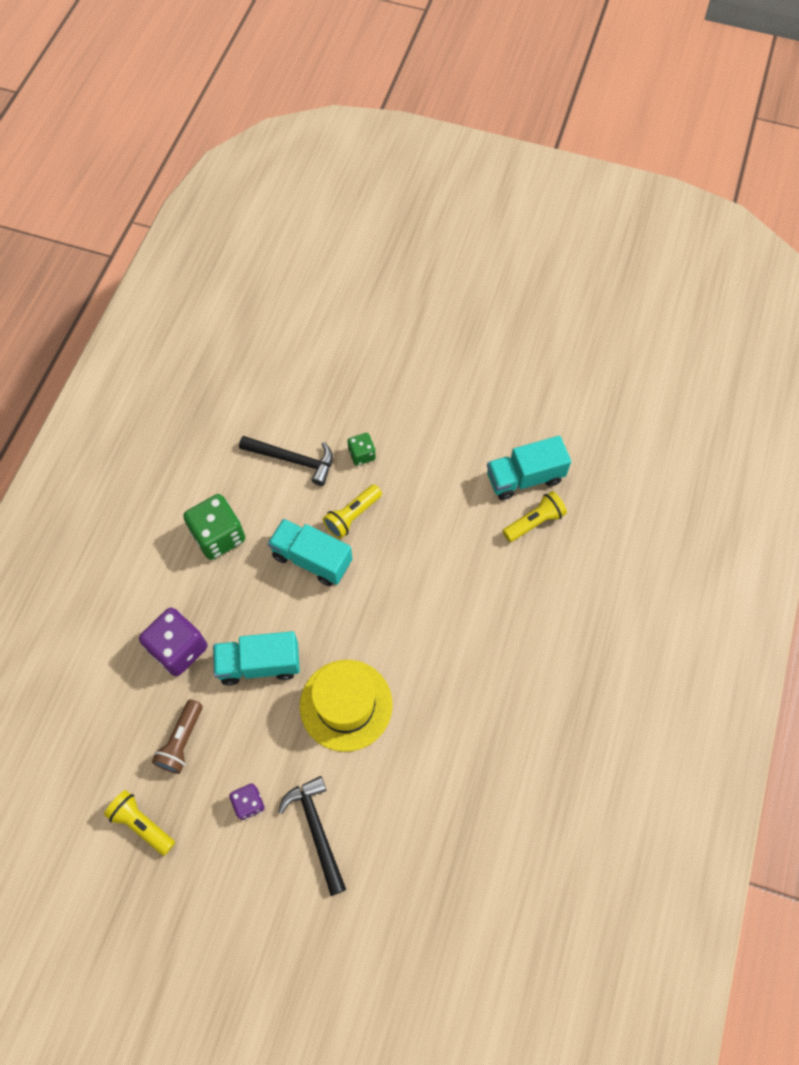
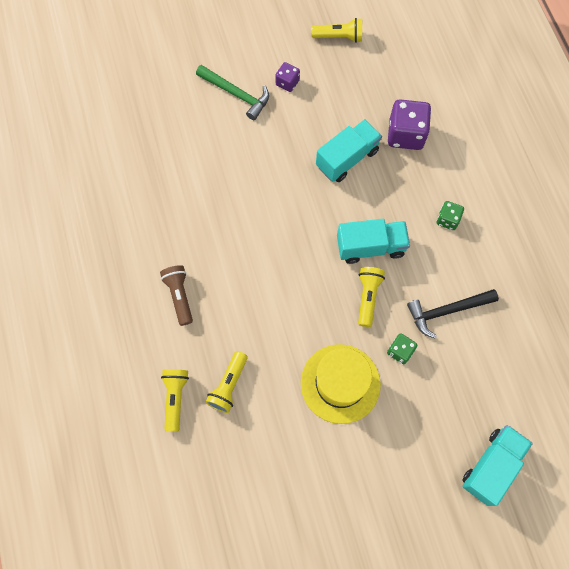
camera: 145 degrees right, 5 degrees up
(182, 741) = (355, 88): brown flashlight -> brown flashlight (179, 296)
(218, 536) = (447, 220): green dice -> green dice, size x0.54
(317, 829) = (236, 94): black hammer -> green hammer
(346, 705) = (272, 170): yellow hat -> yellow hat (340, 383)
(524, 478) = (260, 419): turquoise truck -> turquoise truck (491, 466)
(590, 541) = (175, 398): none -> yellow flashlight

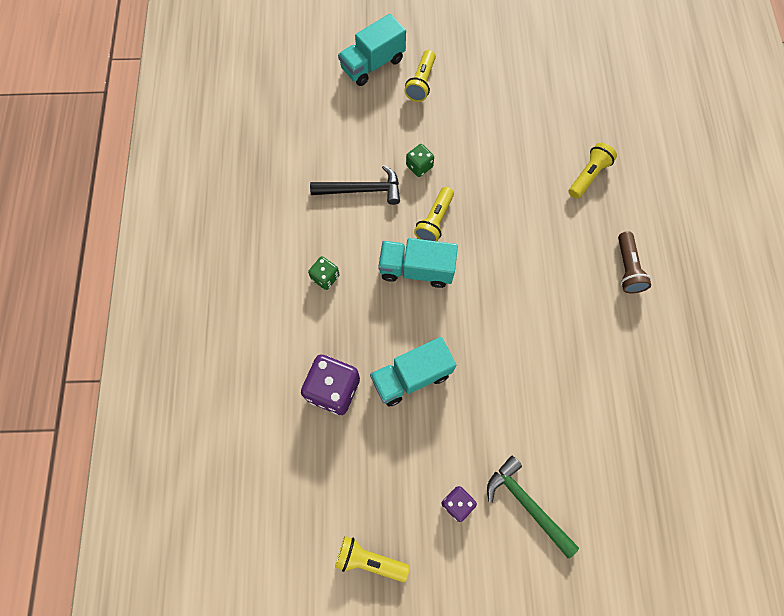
camera: 165 degrees left, 0 degrees up
(175, 398) = (640, 177): yellow flashlight -> yellow flashlight (421, 83)
(340, 383) = (483, 153): yellow hat -> none

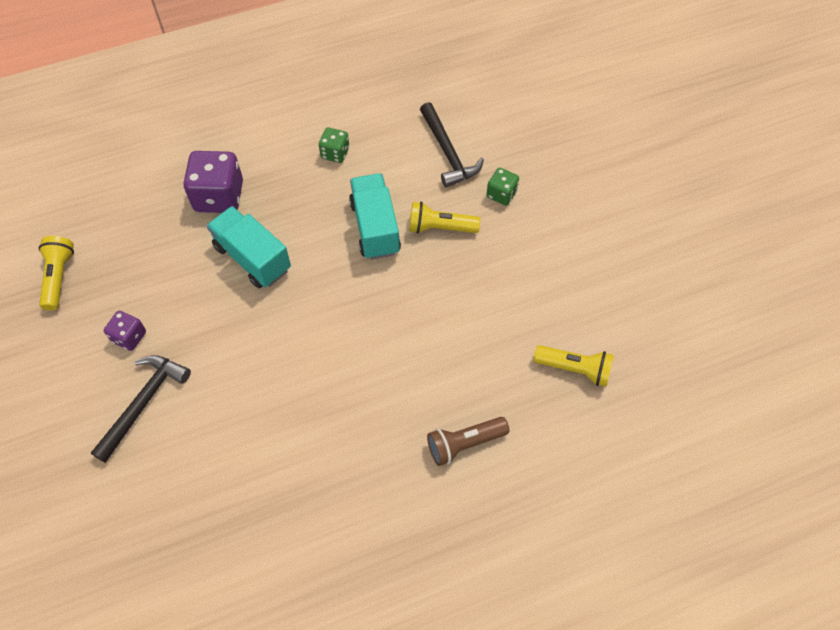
camera: 70 degrees right, 10 degrees down
(372, 64) = (609, 114): turquoise truck -> none
(421, 83) = (611, 165): yellow flashlight -> none
(526, 503) = (144, 403): green hammer -> black hammer

